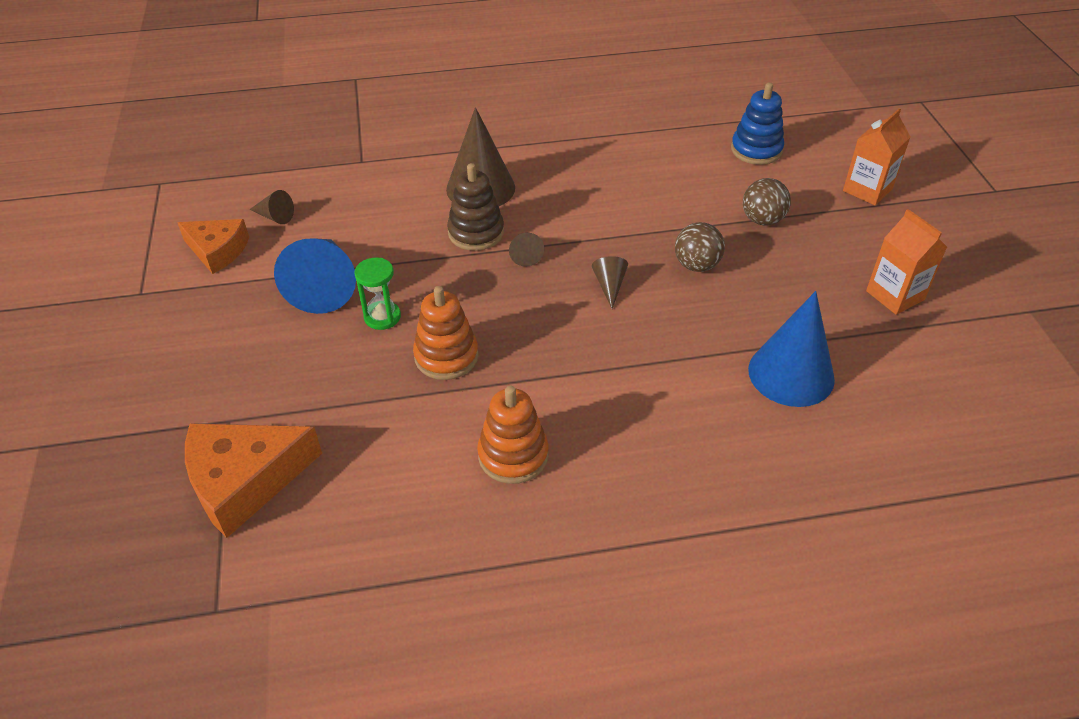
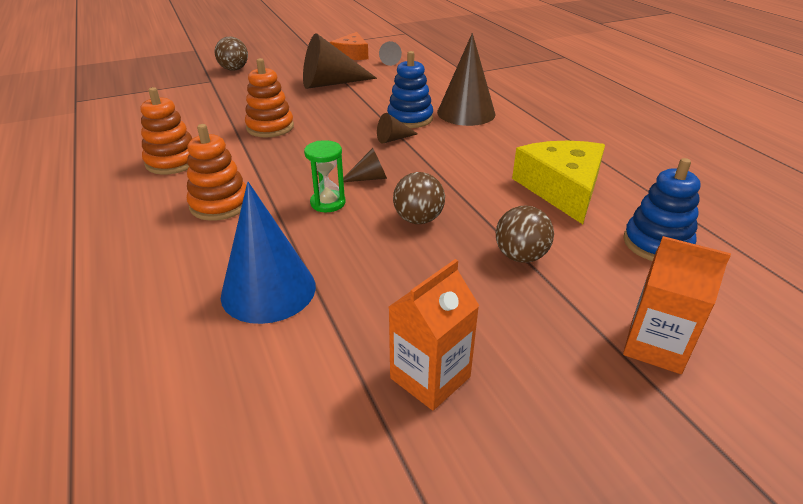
camera: 75 degrees right, 10 degrees down
(192, 390) = (234, 69): none -> brown ball
(245, 481) = (164, 92): orange cheese -> none
(324, 285) = (331, 83): blue cone -> brown cone
(382, 317) = (305, 103): green hourglass -> green hourglass (328, 203)
(476, 232) = (410, 118): brown stacking toy -> blue stacking toy
(634, 407) = (220, 204): none -> orange stacking toy
(665, 170) = (562, 189): none -> yellow cheese

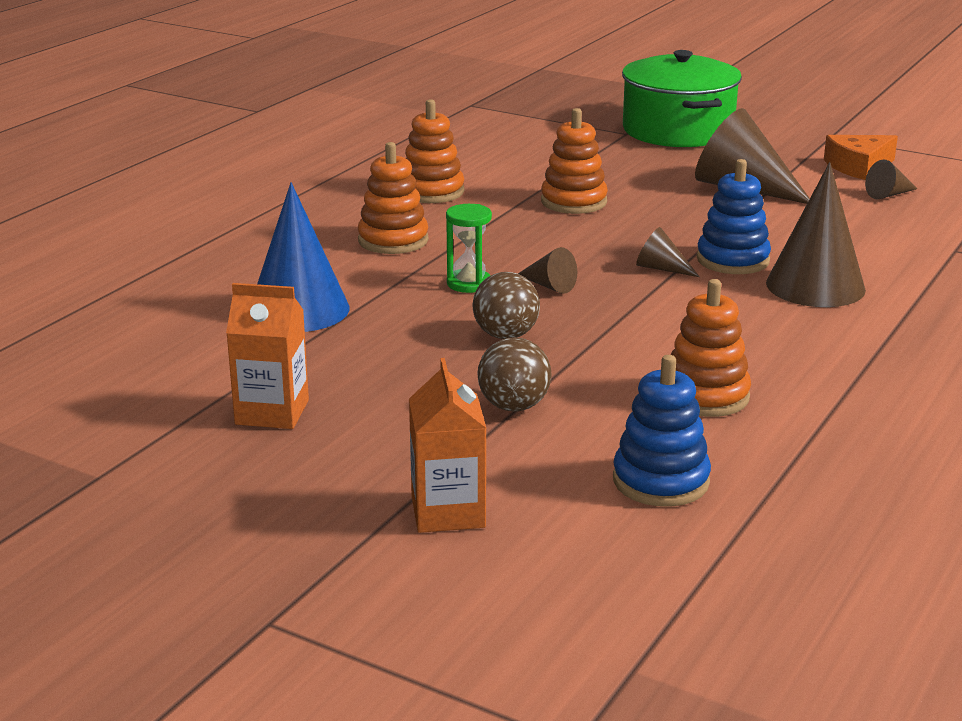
camera: 55 degrees right, 10 degrees down
(234, 69) = (677, 130): brown ball -> green pot
(562, 189) = (705, 396): yellow cheese -> orange stacking toy

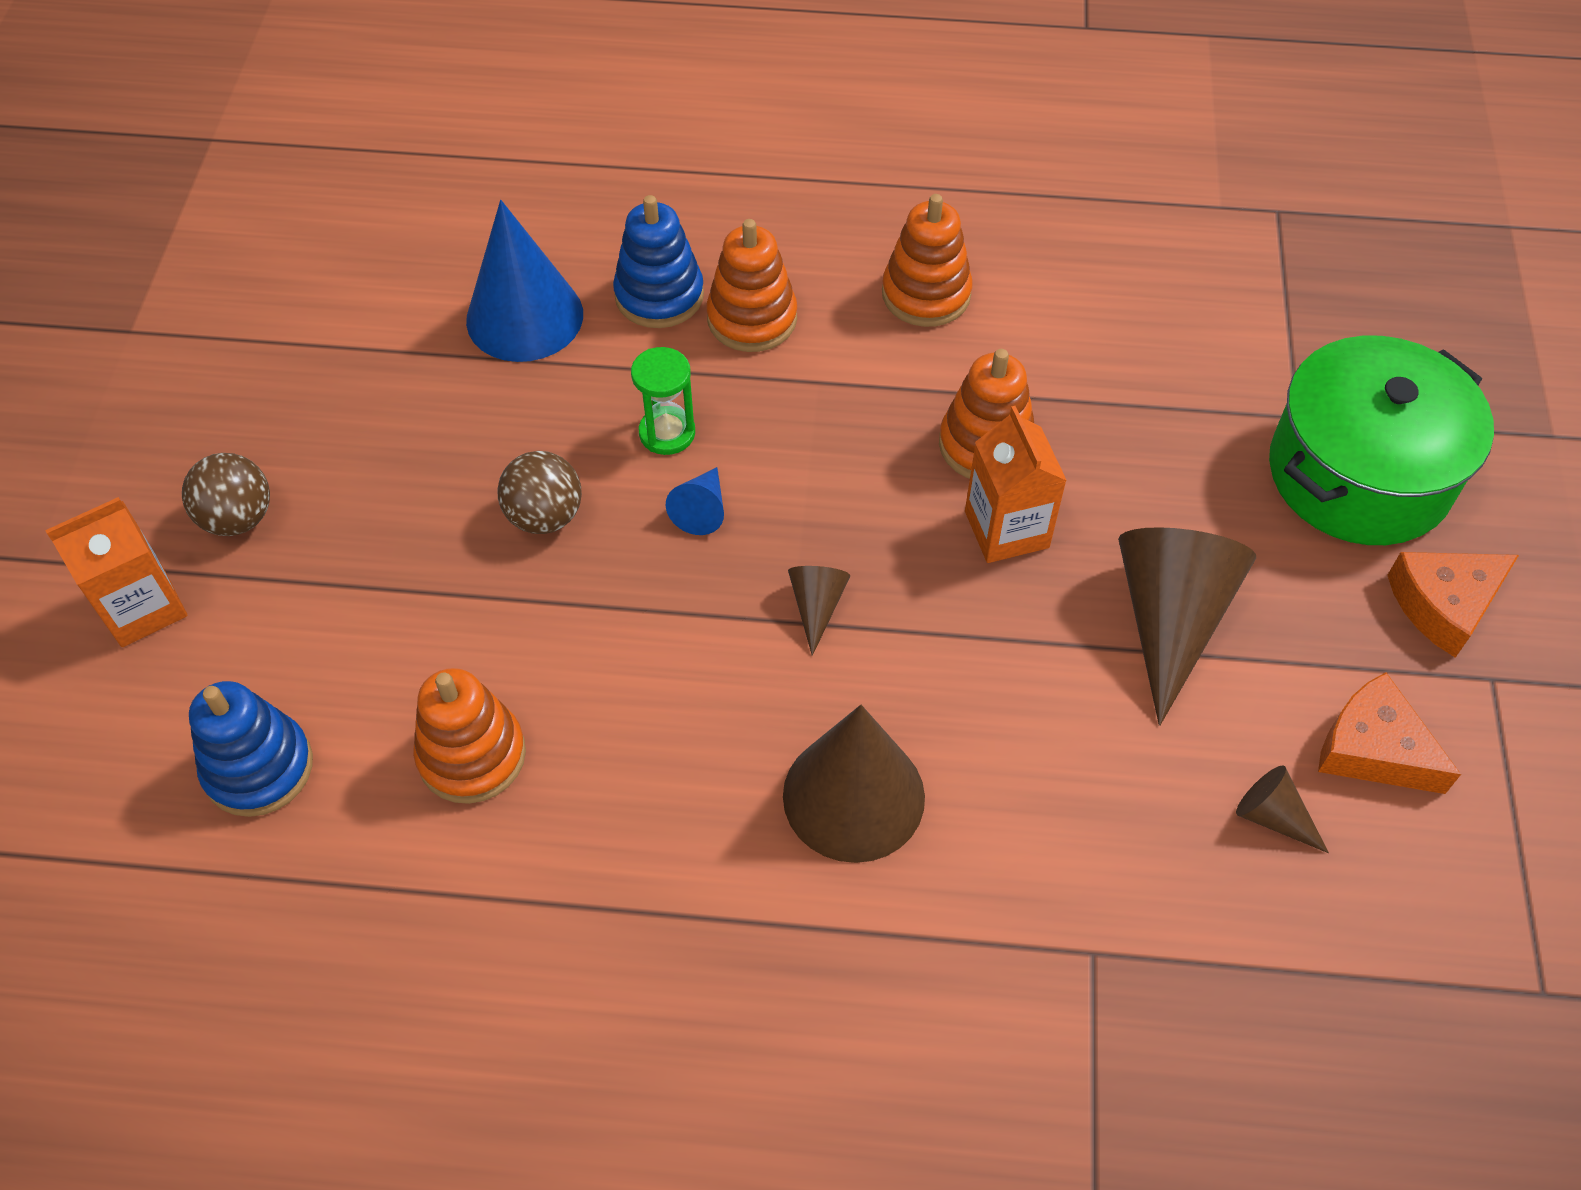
camera: 65 degrees right, 30 degrees up
(272, 412) = (289, 395): orange carton -> orange carton (1006, 529)
(514, 406) = (376, 584): brown ball -> brown ball (238, 518)
(549, 285) = (702, 509): brown cone -> blue cone
(732, 260) = (889, 678): blue stacking toy -> blue stacking toy (659, 295)
(778, 134) = (1444, 604): none -> orange cheese

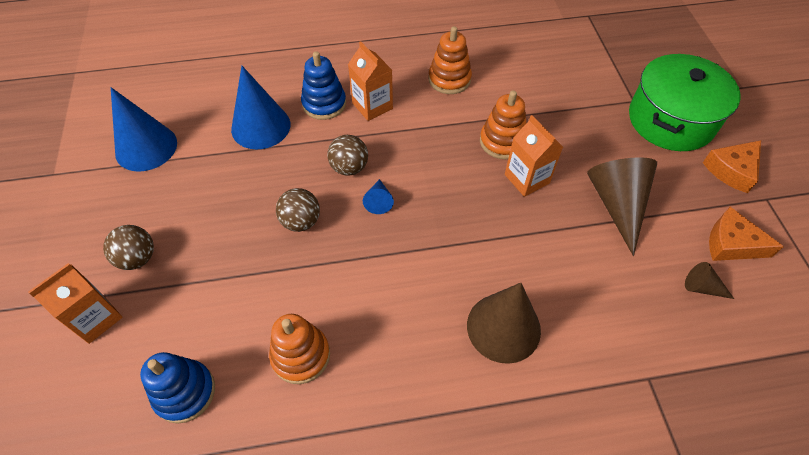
camera: 15 degrees left, 0 degrees up
(304, 314) = (146, 147): none -> blue cone
(667, 433) = (349, 167): green hourglass -> brown ball
(752, 318) = (372, 106): orange stacking toy -> orange carton
(816, 607) = (451, 236): brown cone -> none

